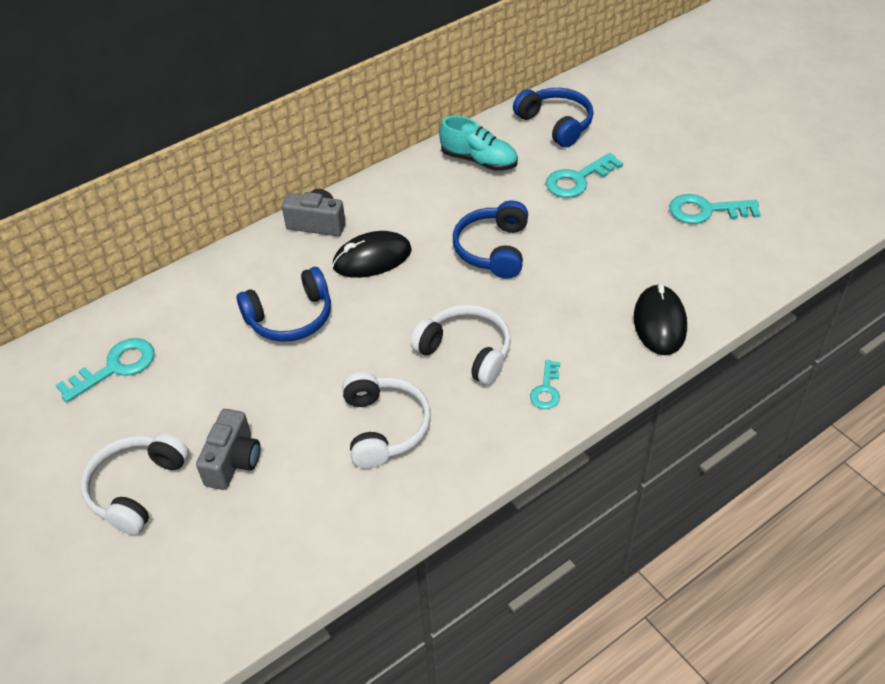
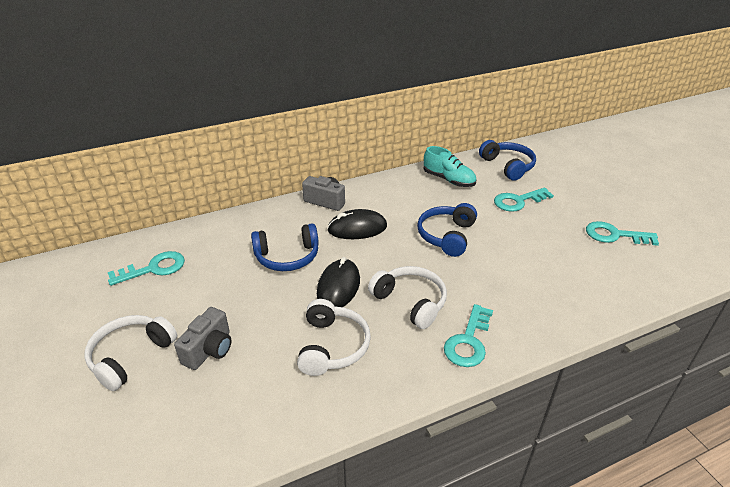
camera: 10 degrees right, 10 degrees down
(546, 390) = (468, 341): turquoise key -> turquoise key, size x1.66
(659, 323) = (569, 307): black mouse -> black mouse (338, 287)

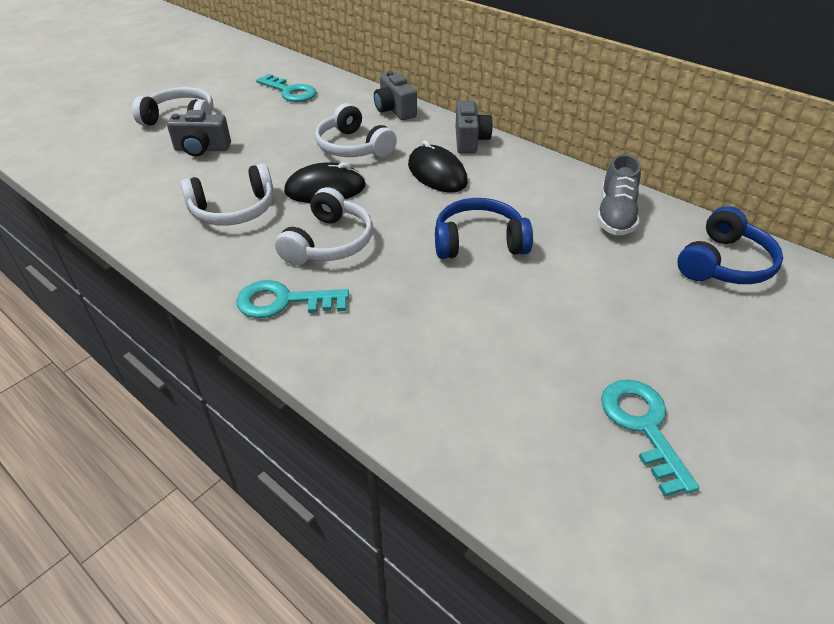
camera: 65 degrees right, 5 degrees up
(249, 221) = (395, 110): none -> grey camera
(287, 257) = (353, 147): blue headphones -> white headphones
(448, 180) = (615, 215): turquoise shoe -> grey shoe
(518, 201) = (630, 292): turquoise key -> none

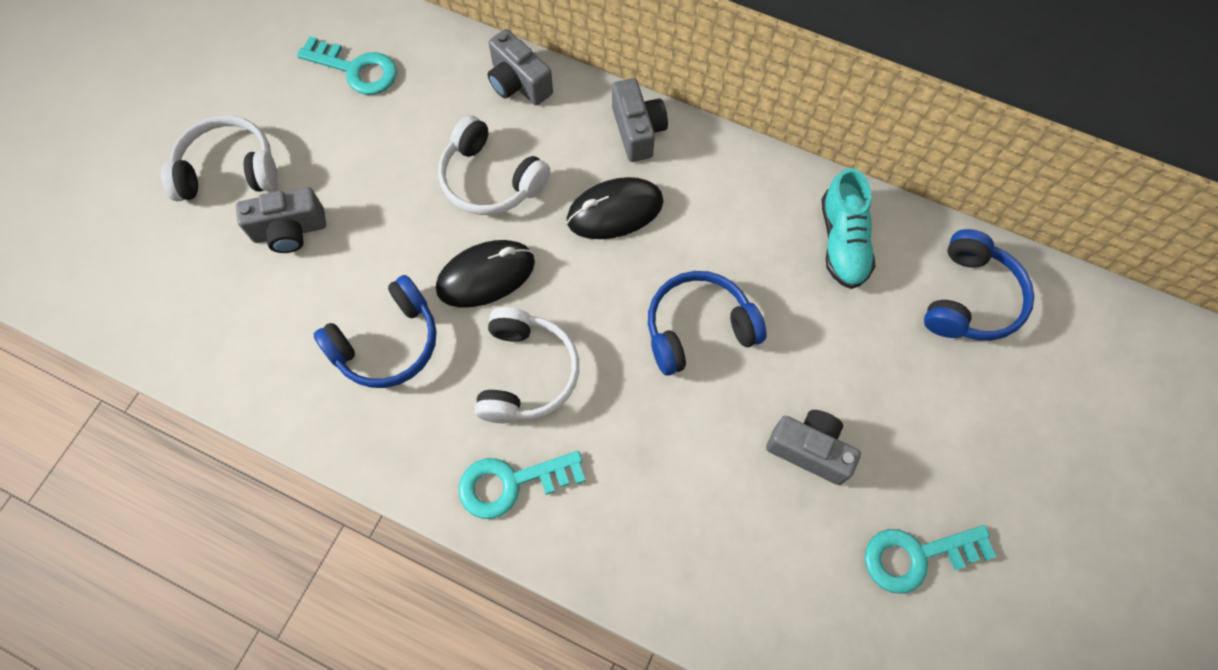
camera: 15 degrees left, 25 degrees up
(234, 210) = (387, 343): white headphones -> blue headphones
(437, 174) = (615, 211): black mouse -> black mouse turned 60 degrees counterclockwise
(553, 330) = (809, 450): none -> grey camera
(615, 215) = (842, 242): grey shoe -> turquoise shoe
(642, 426) = (916, 556): turquoise key -> turquoise key turned 75 degrees counterclockwise

